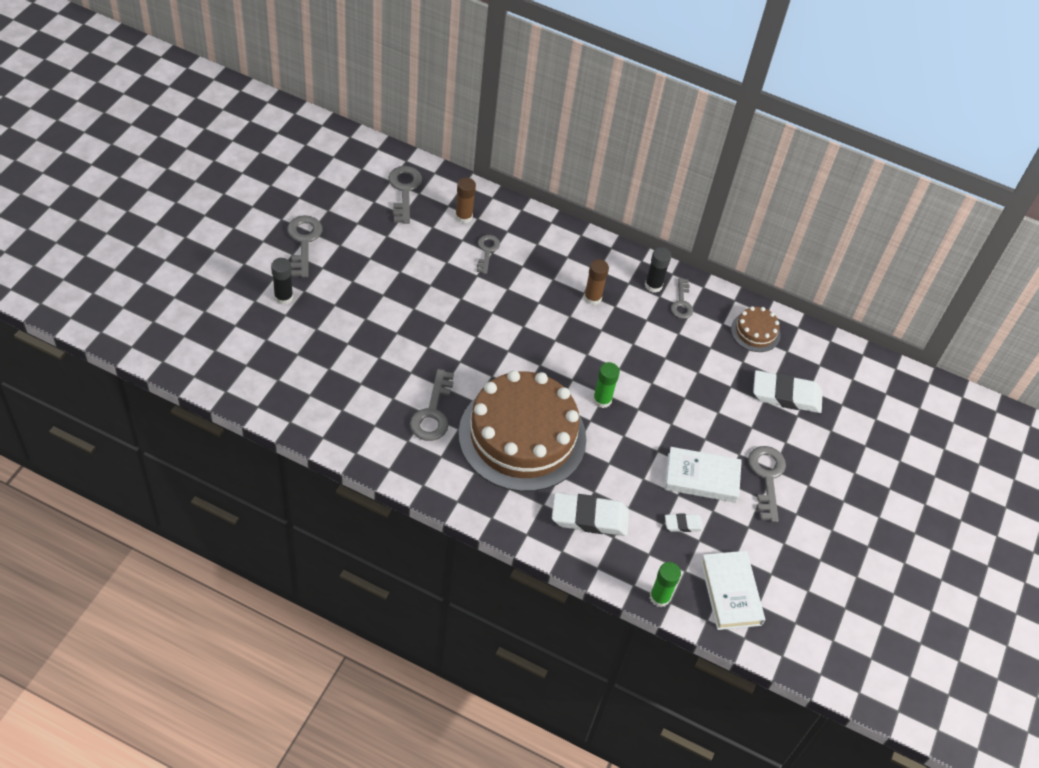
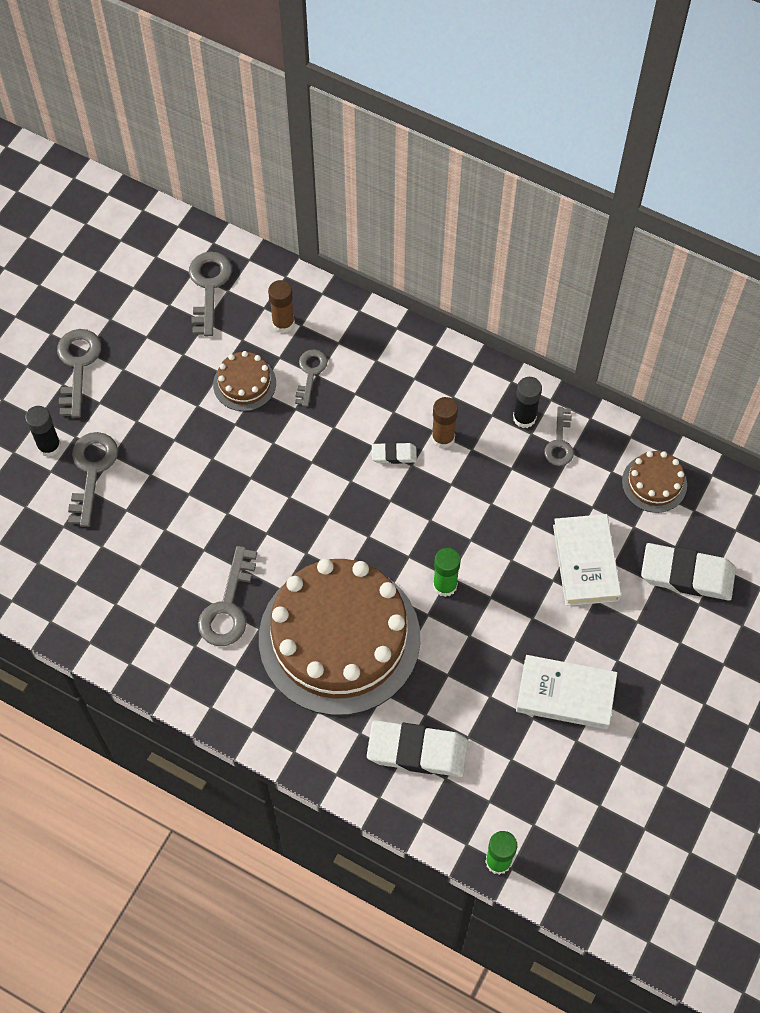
camera: 10 degrees right, 10 degrees up
(436, 257) = (244, 383): none -> brown cake
(683, 524) = (536, 760): white eraser -> white eraser (394, 455)
(730, 592) = (589, 855): white book -> white book (585, 562)
(766, 477) = (650, 693): grey key -> grey key (91, 471)

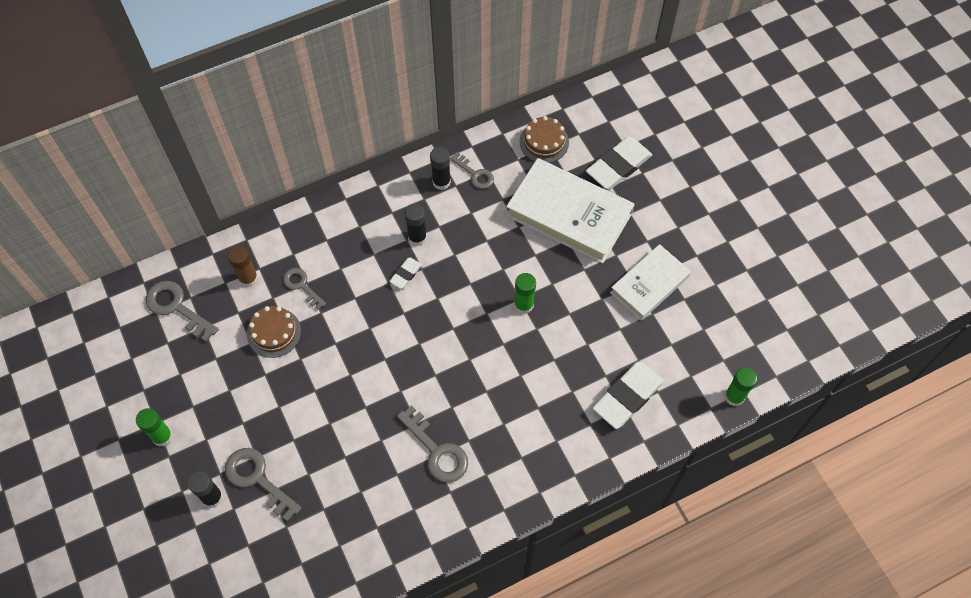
camera: 55 degrees left, 0 degrees up
(77, 366) = (162, 436): grey key -> green glue stick
(339, 638) = (513, 393): brown cake -> none
(443, 438) = (417, 237): brown glue stick -> black glue stick
(585, 562) = (569, 214): white book -> white book, size x1.59

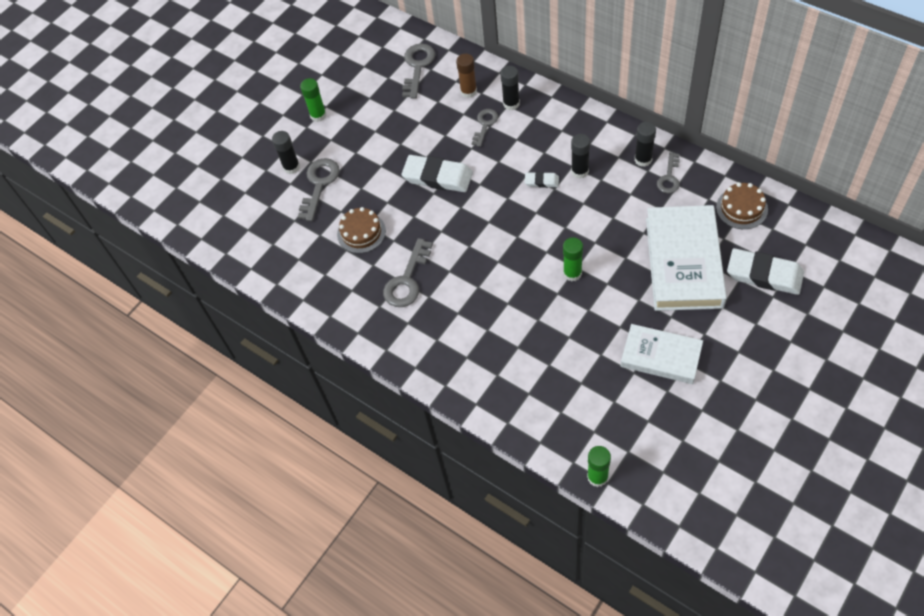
camera: 70 degrees right, 5 degrees down
(274, 332) = (436, 130): brown cake -> brown cake (361, 232)
(294, 250) = (511, 103): none -> black glue stick
(627, 396) = (540, 391): white eraser -> white eraser (437, 177)

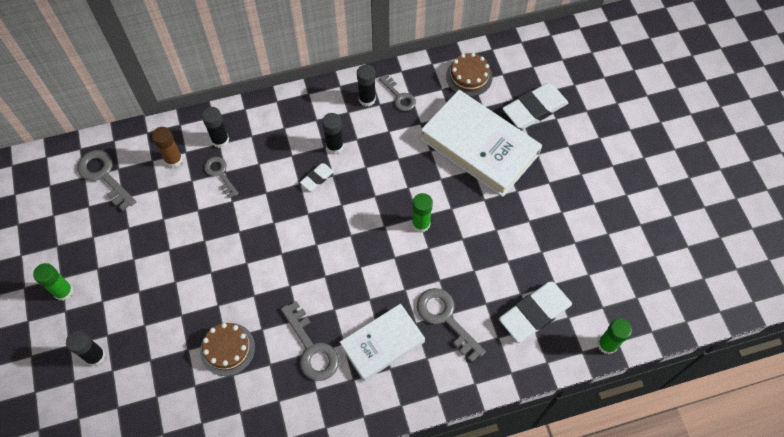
camera: 60 degrees left, 5 degrees up
(319, 184) = (140, 346): grey key -> grey key (445, 319)
(437, 177) = (233, 247): white eraser -> white eraser (534, 313)
(661, 356) = (544, 224): white book -> white book (382, 343)

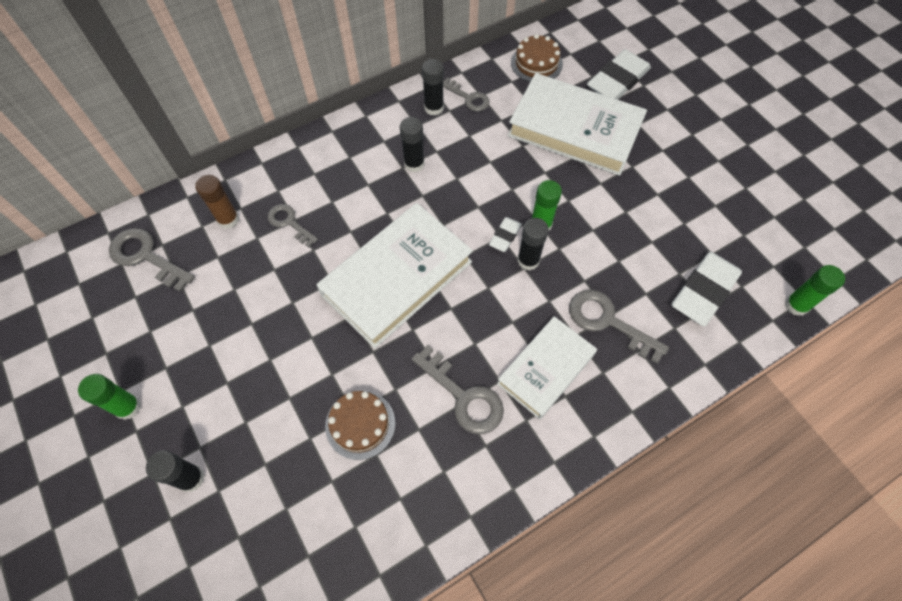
camera: 15 degrees left, 0 degrees up
(220, 140) = (278, 186): black glue stick -> black glue stick (528, 260)
(290, 241) = (397, 278): none -> white book
(317, 178) = (405, 202): white eraser -> white eraser (505, 236)

